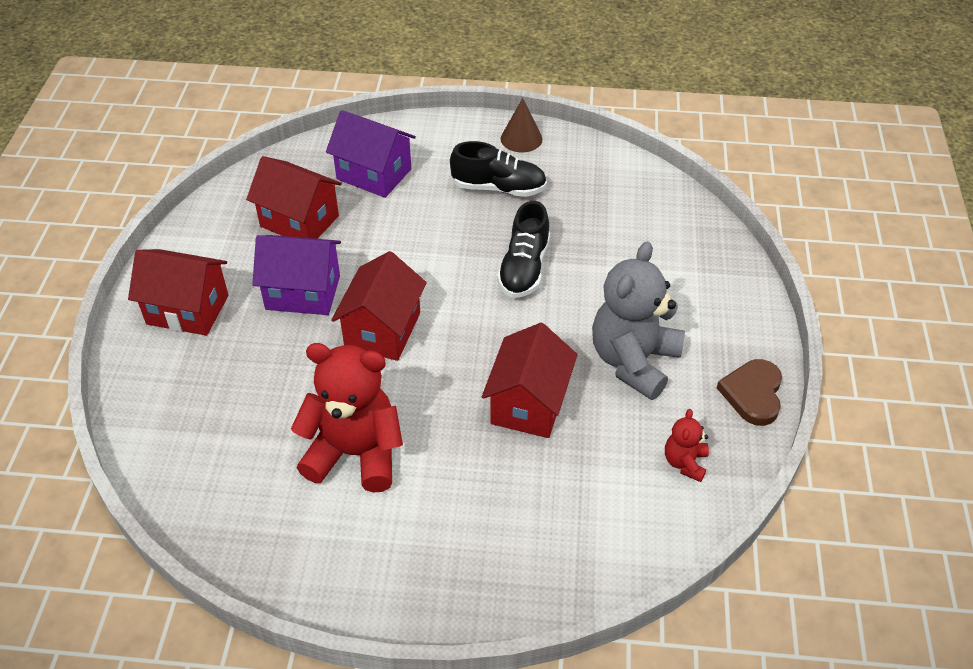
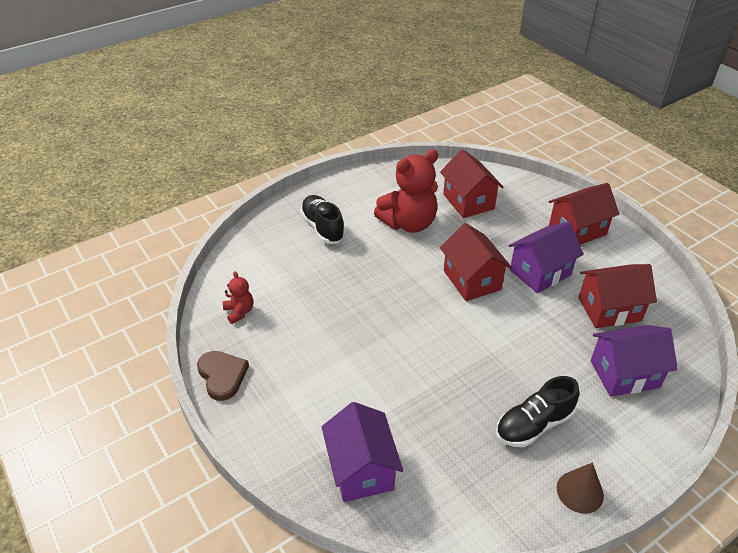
camera: 140 degrees right, 5 degrees down
(524, 268) = (441, 369): black shoe -> black shoe (322, 227)
(528, 404) = (351, 291): red house -> red house (468, 201)
(633, 361) = (313, 351): grey teddy bear -> none
(675, 240) = (361, 469): none -> purple house

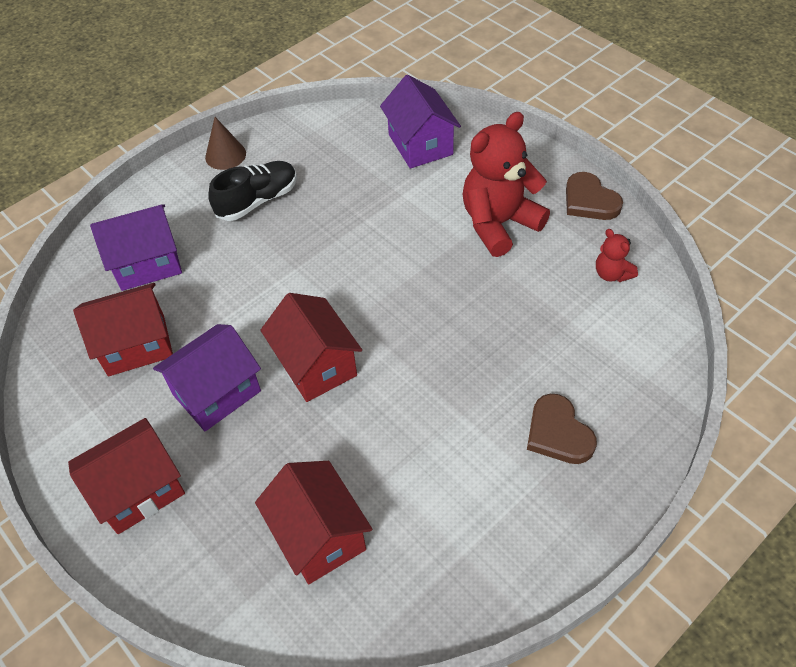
camera: 175 degrees right, 10 degrees up
(322, 227) = (558, 433): black shoe -> brown heart
(409, 223) = (419, 464): red teddy bear -> red teddy bear (499, 224)

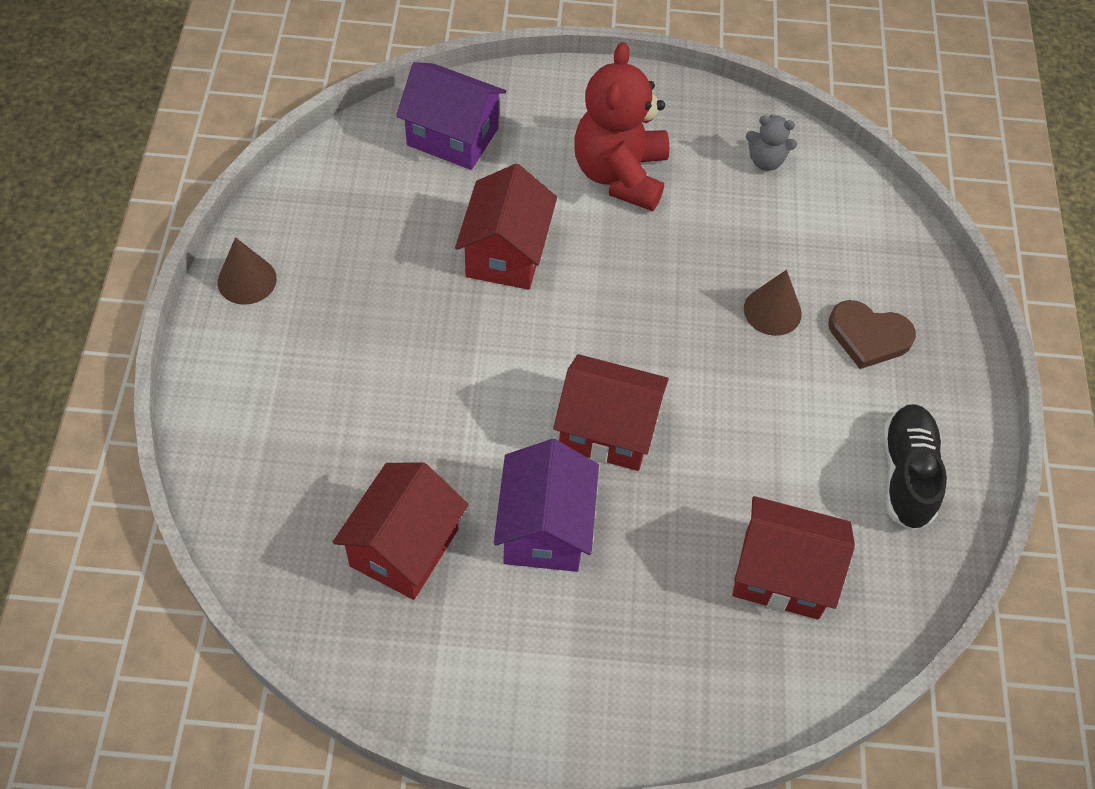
camera: 50 degrees left, 5 degrees up
(139, 490) = (581, 673): red house -> red house (506, 253)
(147, 263) = (307, 458): purple house -> none
(258, 200) = (348, 307): black shoe -> black shoe (906, 474)
(506, 369) = (772, 311): none -> brown cone
(589, 201) = (675, 99): brown heart -> none
(612, 274) = (766, 161): red teddy bear -> grey teddy bear

